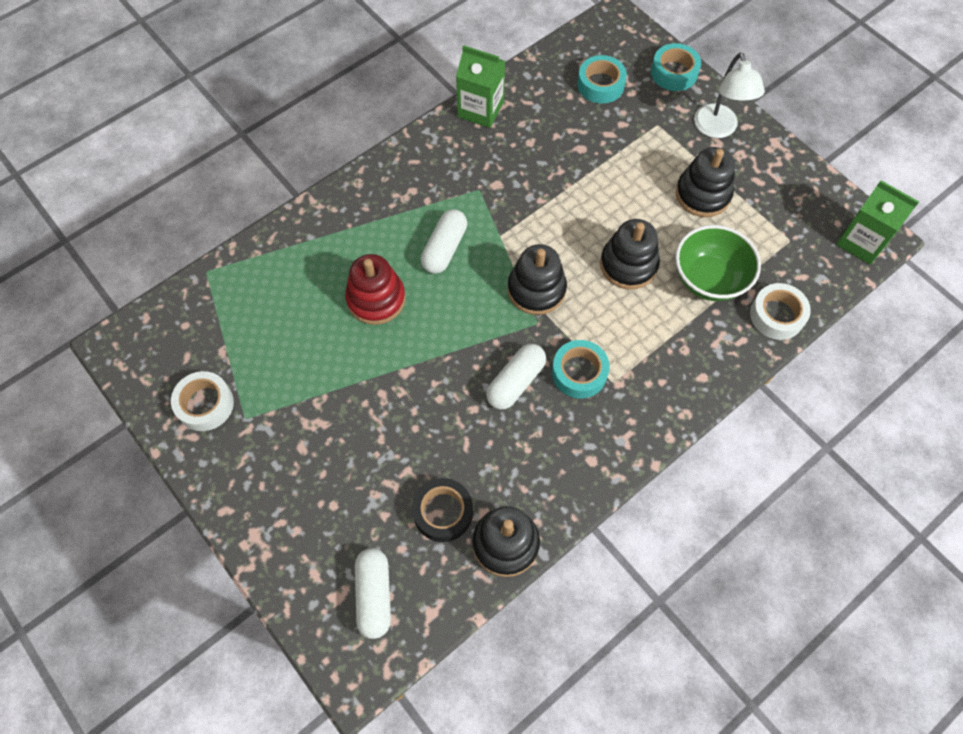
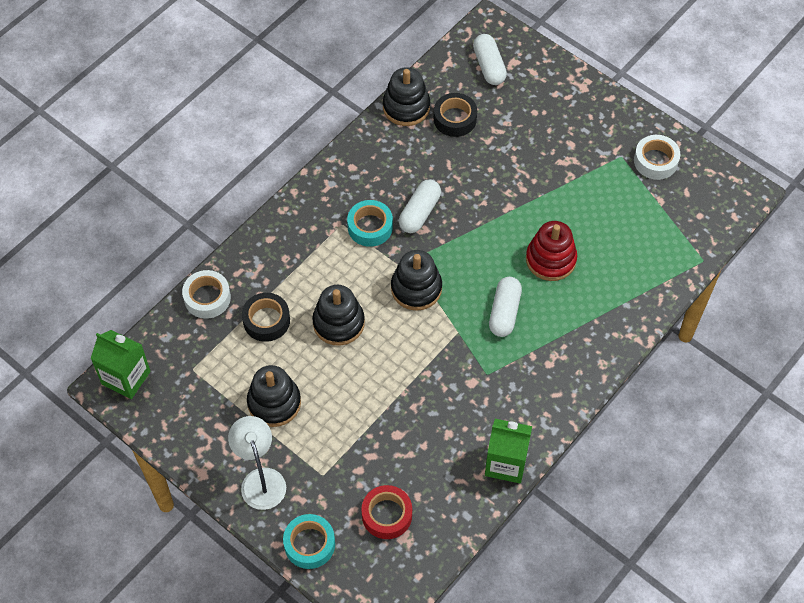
camera: 170 degrees right, 5 degrees down
(600, 85) = (387, 515): turquoise tape -> red tape
(709, 279) = (266, 320): green bowl -> black tape

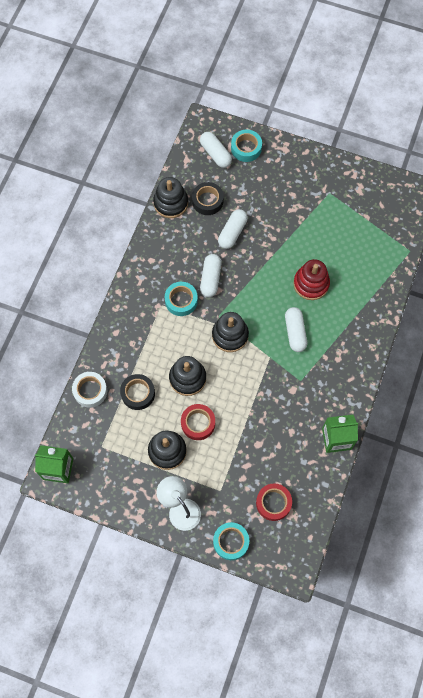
camera: 20 degrees left, 10 degrees up
(328, 382) = (198, 423): none -> red tape
(472, 166) = (232, 232): none -> white capsule
(532, 71) = (246, 148): none -> turquoise tape
(655, 161) = (353, 189): white tape -> none

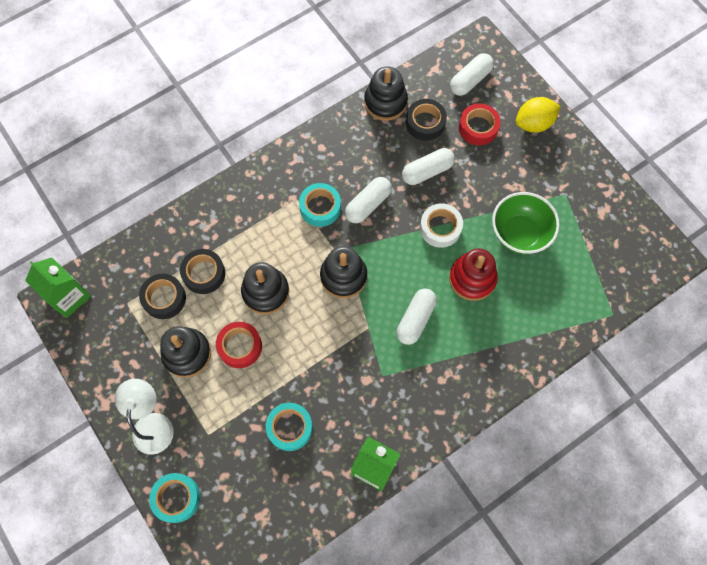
camera: 35 degrees right, 0 degrees up
(90, 391) = (160, 239): white tape -> white tape (440, 228)
(124, 426) = (164, 298): none -> black tape
(215, 154) = (470, 80): white capsule -> white capsule turned 45 degrees clockwise
(246, 148) = (507, 94): turquoise tape -> turquoise tape (290, 428)
(273, 503) = (252, 489): red tape -> red tape (478, 128)
(277, 158) = (533, 123): none -> yellow lemon
(319, 236) = (519, 233): none -> green bowl

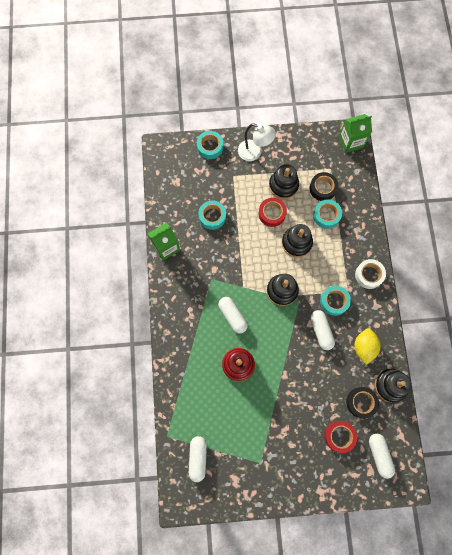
camera: 120 degrees right, 5 degrees up
(204, 274) = (326, 215): black tape -> turquoise tape
(427, 171) = (324, 381): white capsule -> white capsule (198, 458)
(440, 228) = (281, 366): white tape -> white tape (369, 275)
(519, 233) = (250, 413): green bowl -> none
(533, 123) = (323, 477): yellow lemon -> yellow lemon (364, 347)

